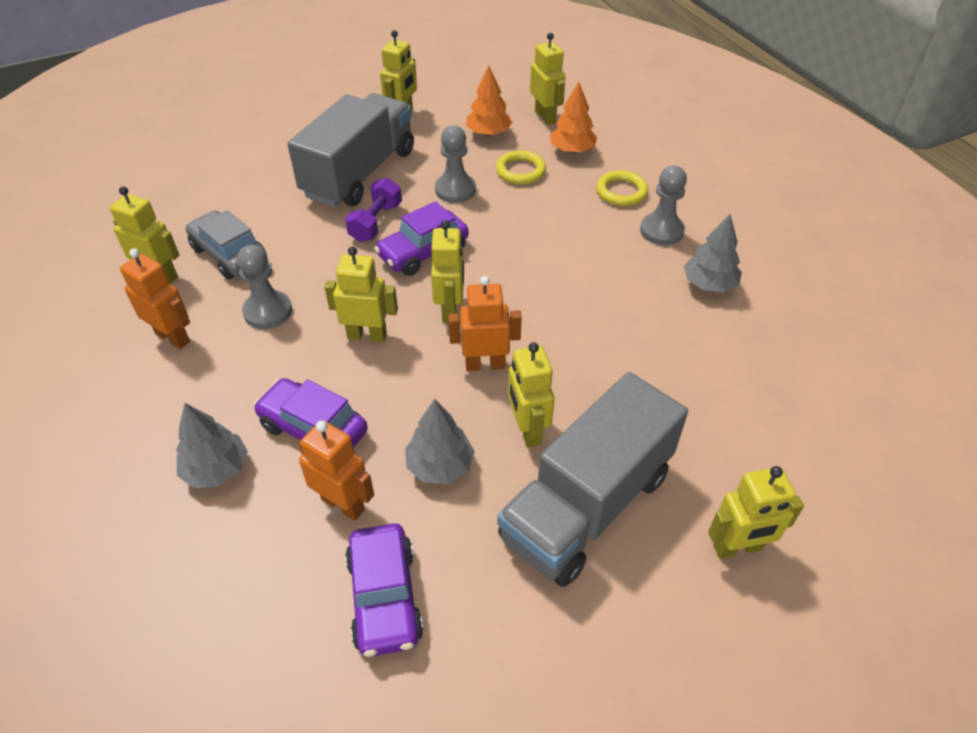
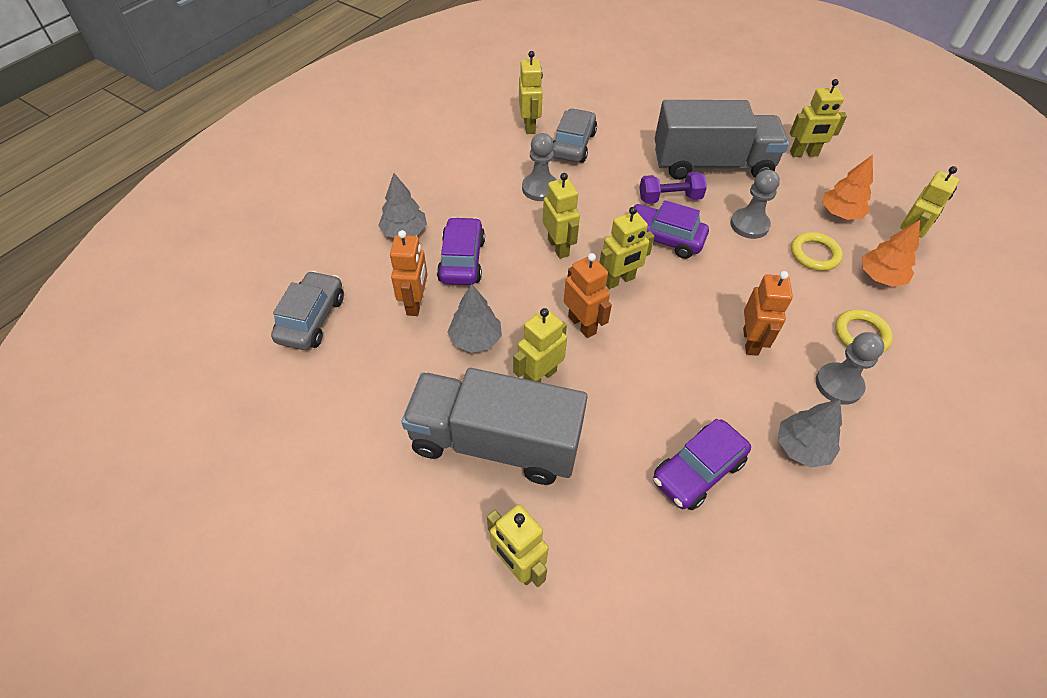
camera: 60 degrees right, 5 degrees up
(173, 337) = (486, 159): orange robot -> orange robot (751, 342)
(278, 636) = (311, 319): none -> grey car
(385, 597) = (361, 357): purple car -> purple car (698, 471)

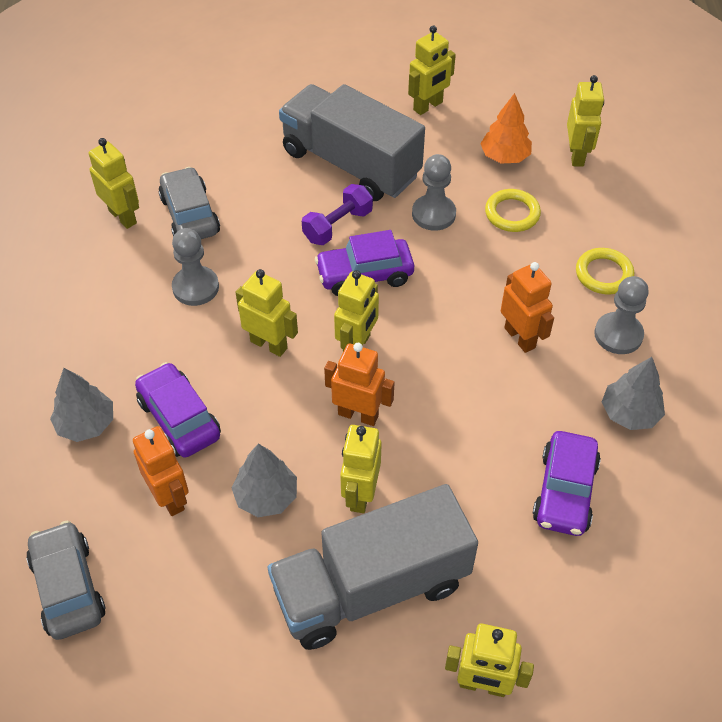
camera: 35 degrees left, 0 degrees up
(712, 164) = (350, 164): grey truck -> grey truck turned 105 degrees counterclockwise
(880, 277) = (581, 206): orange tree -> none

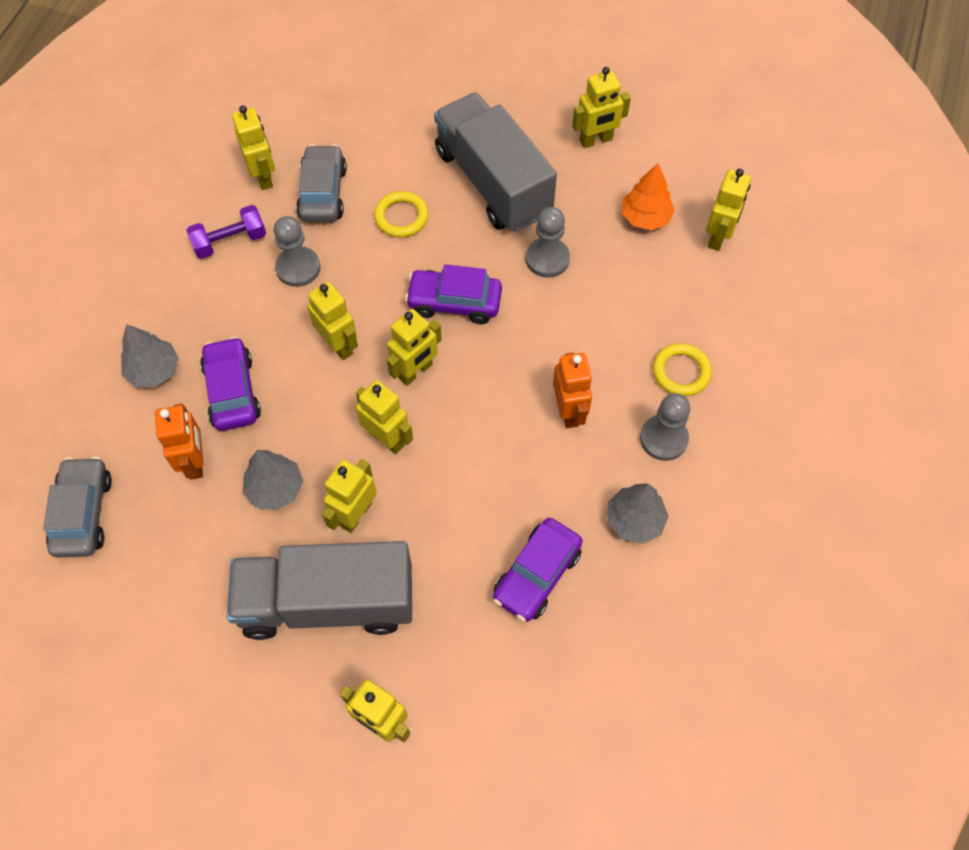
camera: 20 degrees right, 10 degrees up
(337, 225) = (452, 244): purple dumbbell -> purple dumbbell (230, 241)
(358, 415) = (387, 439): orange robot -> yellow robot
(512, 213) = (623, 281): yellow ring -> yellow ring (401, 217)

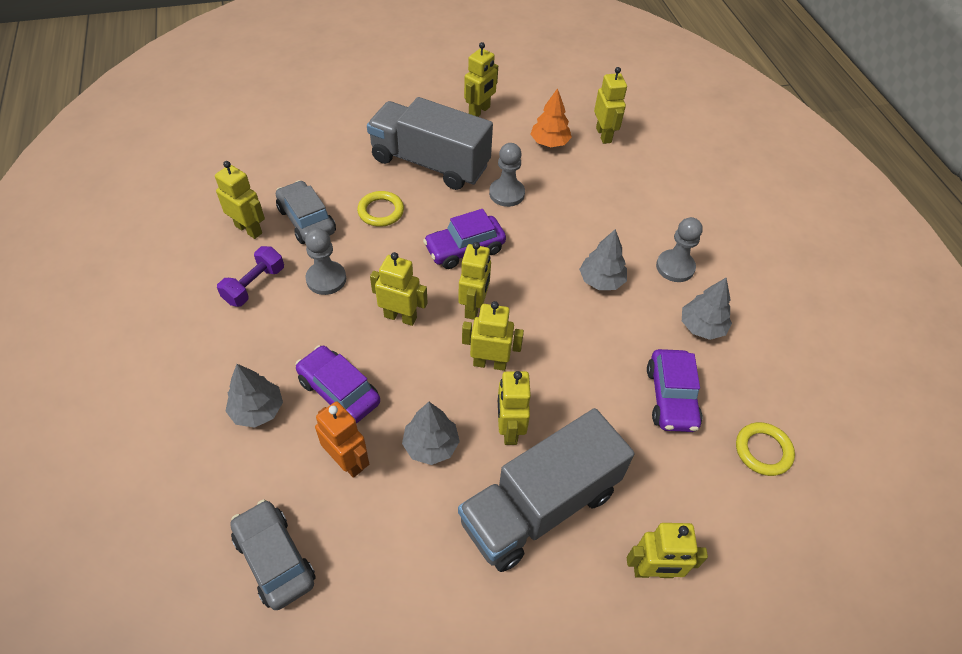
camera: 35 degrees left, 10 degrees down
(569, 411) = (601, 280): orange robot -> grey tree
(681, 372) = (650, 222): yellow ring -> yellow ring (763, 451)

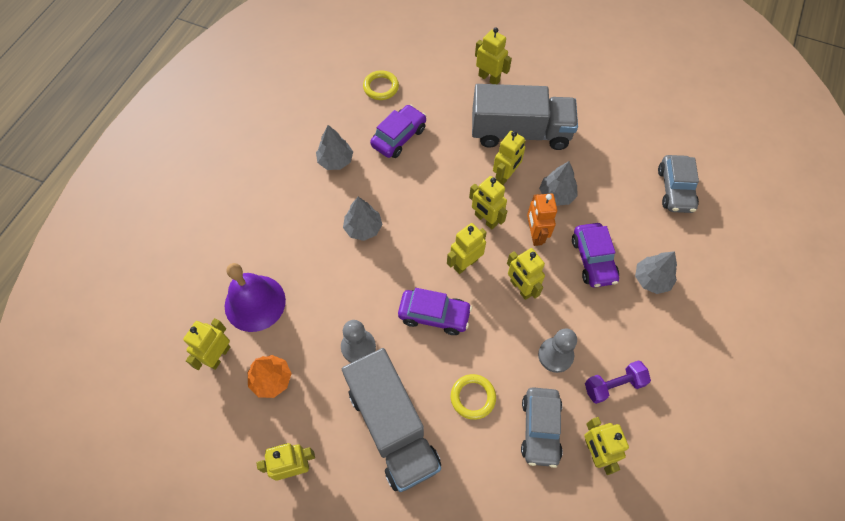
camera: 140 degrees left, 10 degrees up
(347, 461) = (610, 215): orange robot -> orange robot (535, 235)
(621, 176) = (255, 303): none -> purple bell
(675, 267) = (305, 206): grey pawn -> none

